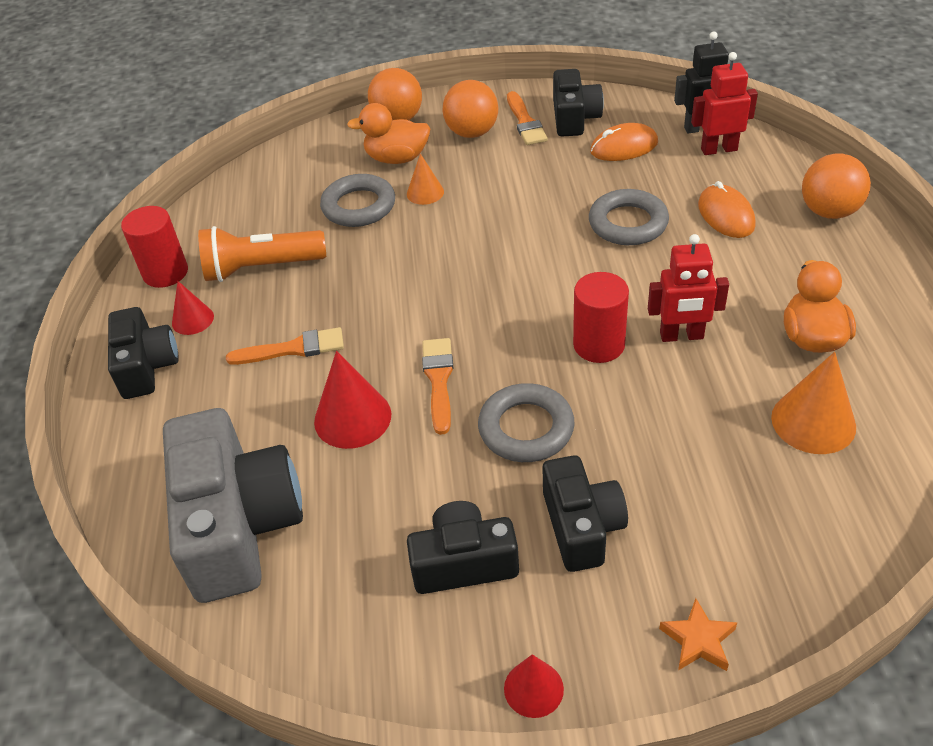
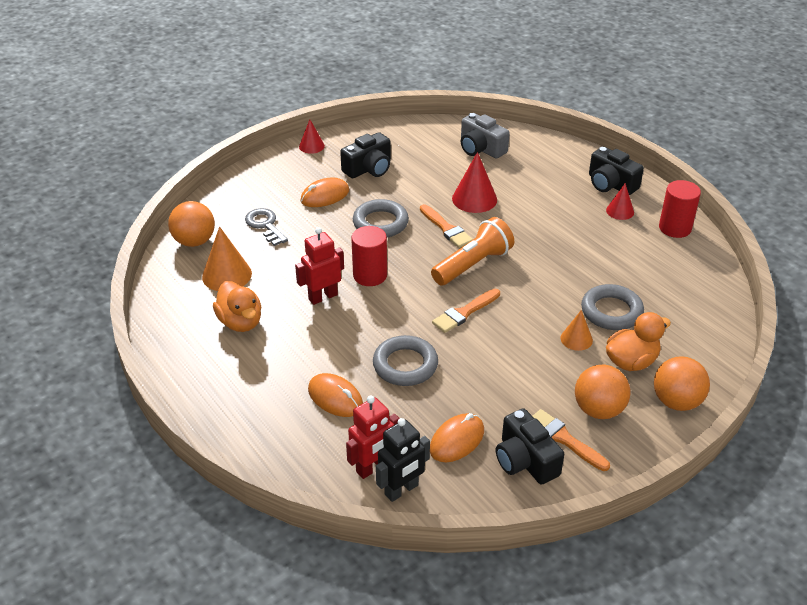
camera: 145 degrees right, 5 degrees down
(238, 525) = (481, 148): grey camera -> grey camera, size x0.59
(261, 268) = (621, 250): orange flashlight -> orange flashlight (473, 265)
(293, 349) = (543, 216): orange brush -> orange brush (464, 312)
(582, 526) = (325, 196): black camera -> orange mouse
(698, 640) = (252, 178): orange star -> none
(717, 499) = (265, 225): none -> grey key
(829, 212) = (255, 429): orange ball -> orange ball (194, 241)

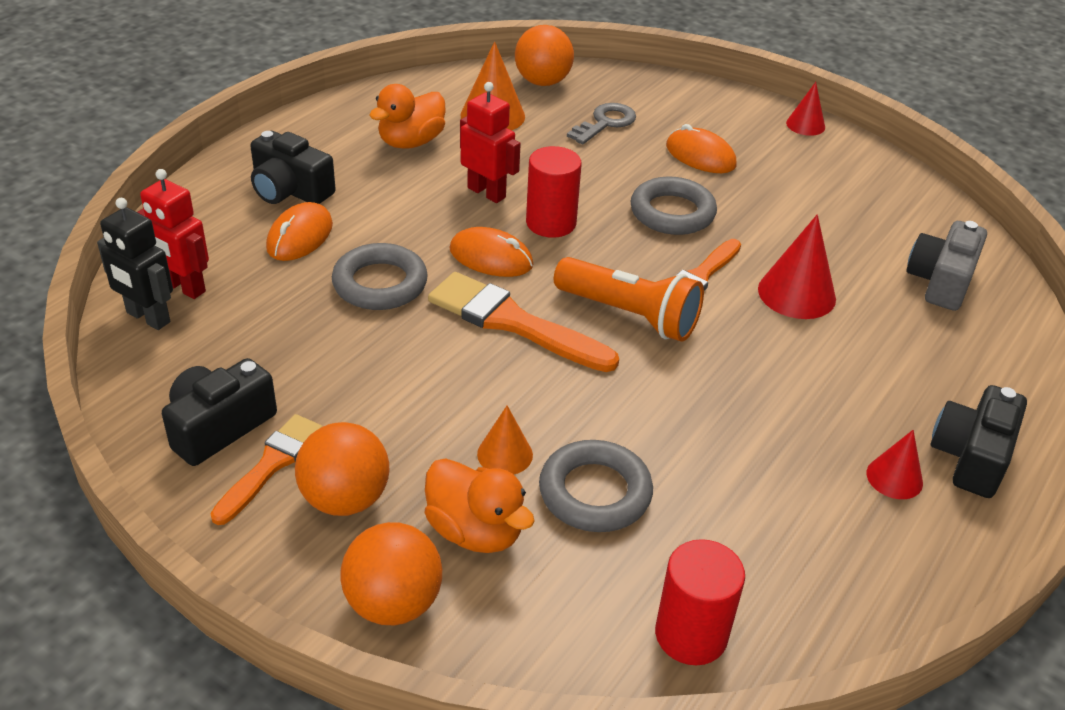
camera: 70 degrees right, 0 degrees up
(369, 168) = (793, 181): black camera -> black camera (290, 190)
(457, 440) = (246, 353): orange mouse -> orange mouse (491, 257)
(464, 312) = (513, 322): orange brush -> orange brush, size x1.57
(675, 228) = (899, 567): red cylinder -> red cylinder (691, 635)

